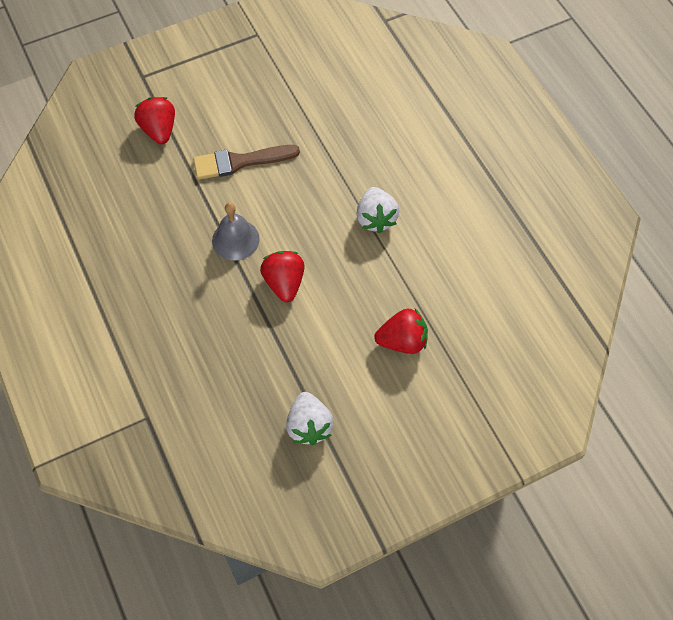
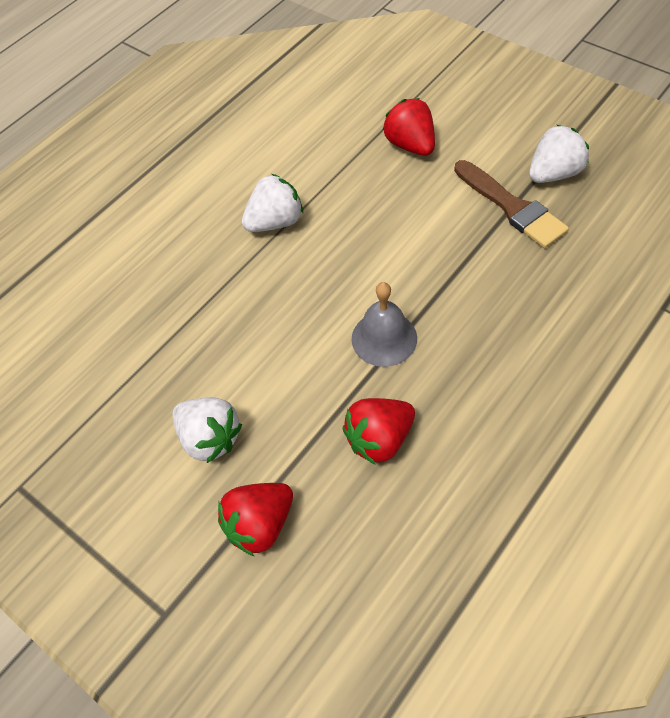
camera: 110 degrees left, 5 degrees down
(227, 125) = (210, 438): none -> white strawberry
(240, 162) = (265, 392): brown brush -> brown brush (512, 207)
(284, 283) = (411, 264): red strawberry -> red strawberry (379, 439)

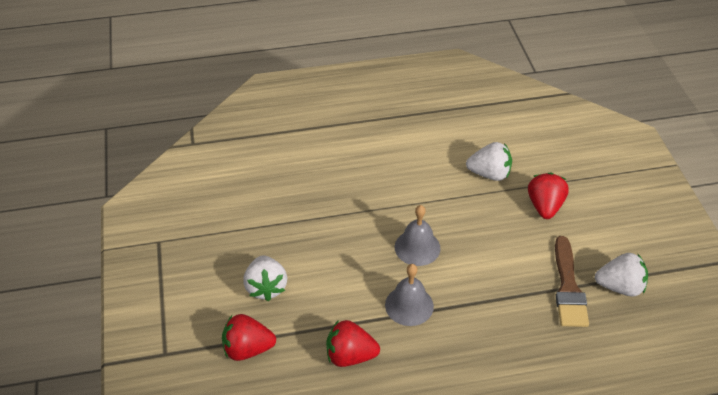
camera: 35 degrees right, 10 degrees down
(275, 222) = (416, 197): white strawberry -> white strawberry (489, 174)
(330, 272) = (417, 247): none -> grey bell

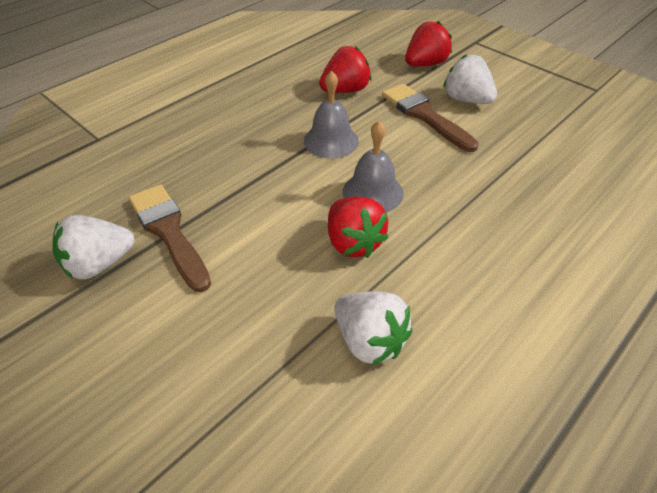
camera: 145 degrees right, 0 degrees up
(316, 290) = (424, 115): none -> brown brush
(489, 174) = (369, 341): white strawberry -> white strawberry turned 105 degrees counterclockwise
(545, 206) = (252, 330): red strawberry -> red strawberry (353, 243)

